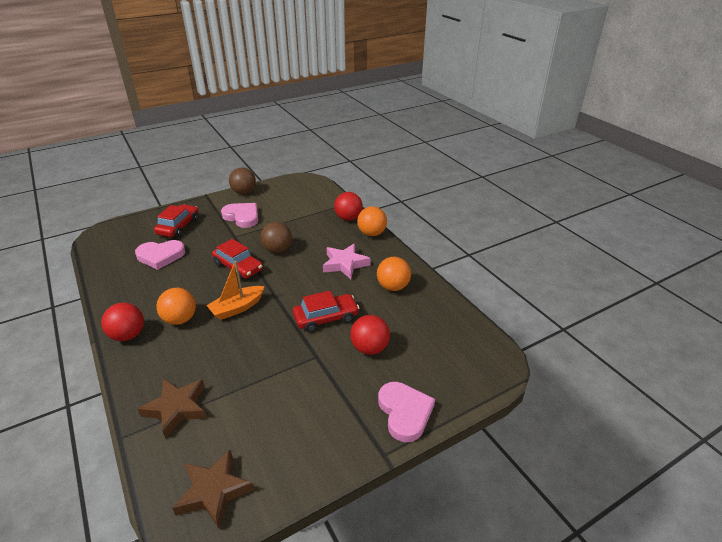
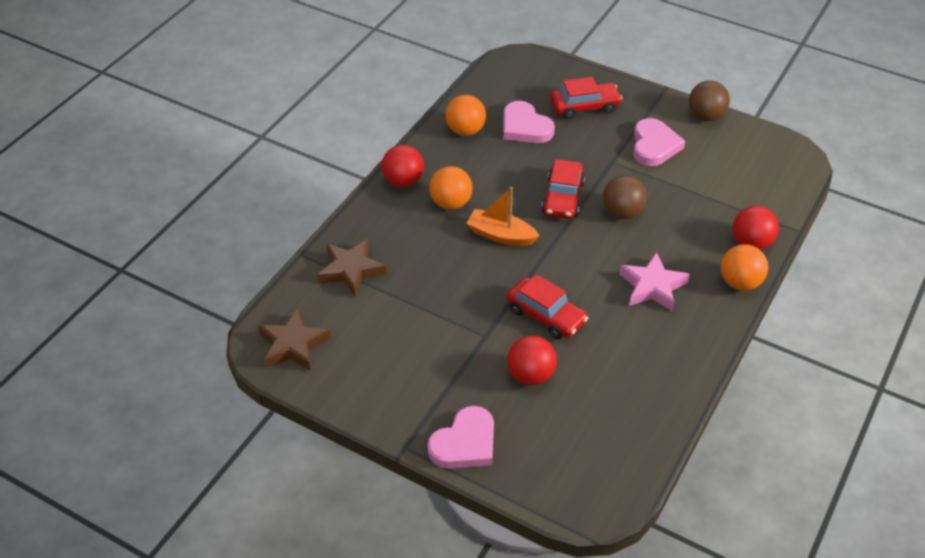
camera: 60 degrees right, 10 degrees up
(393, 287) = (650, 351): orange ball -> orange ball (465, 130)

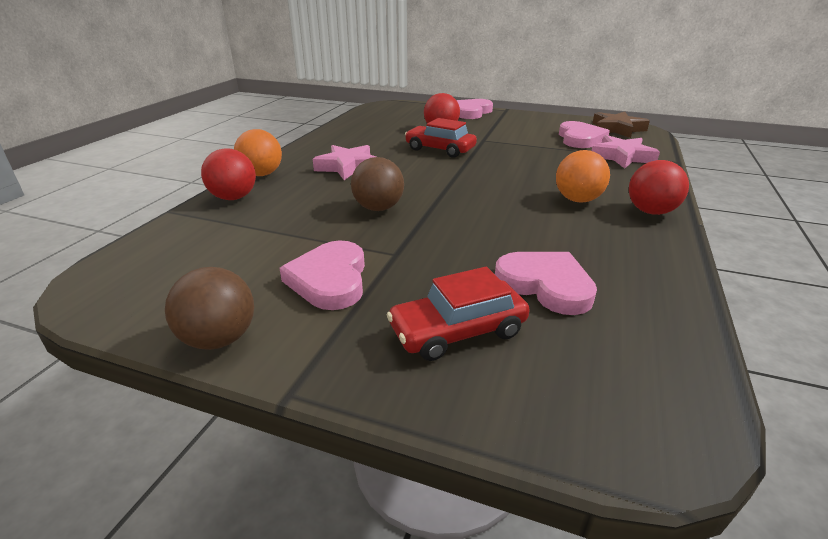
camera: 170 degrees right, 15 degrees down
(351, 270) = (622, 157): brown star -> pink star
(363, 322) = (580, 139): none -> pink heart
(465, 130) = (633, 271): orange ball -> none
(501, 235) = (505, 183): orange boat -> none
(563, 197) = (452, 214): red car -> none

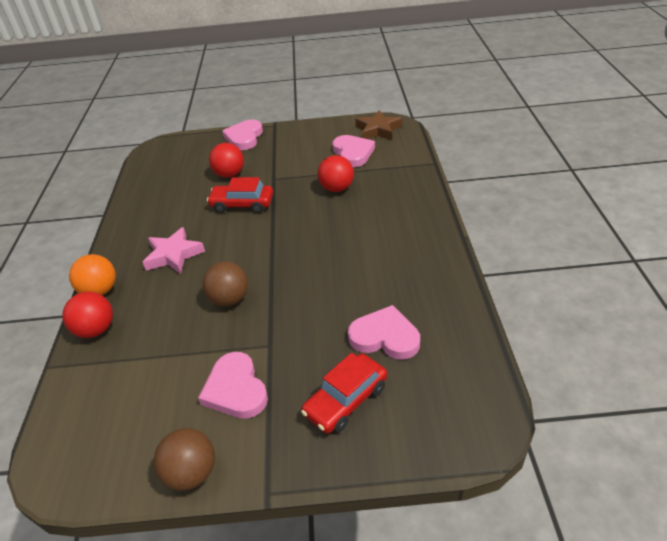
camera: 20 degrees left, 10 degrees up
(577, 200) = (376, 237): orange ball -> none
(622, 157) = (392, 170): pink star -> none
(651, 211) = (430, 233): red ball -> red ball (336, 188)

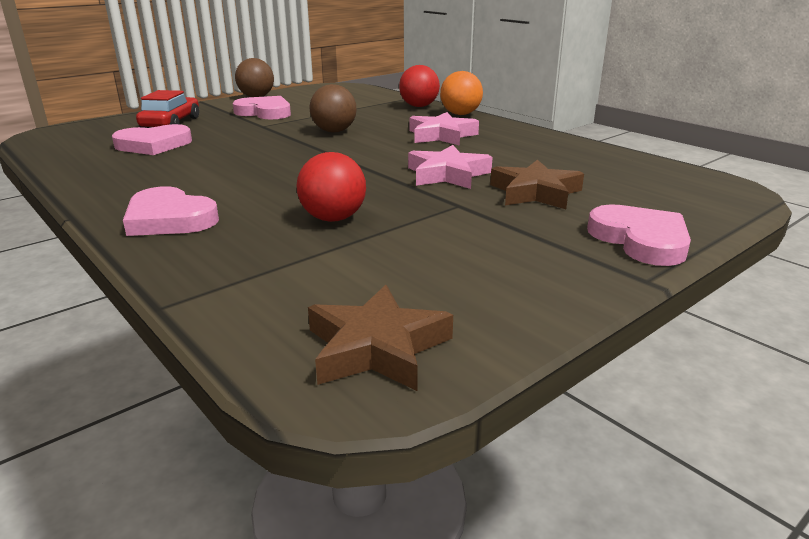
camera: 140 degrees right, 15 degrees down
(229, 174) = (535, 193): red ball -> brown star
(242, 204) = (447, 174): red car -> pink star
(353, 153) = (373, 274): pink heart -> pink heart (169, 219)

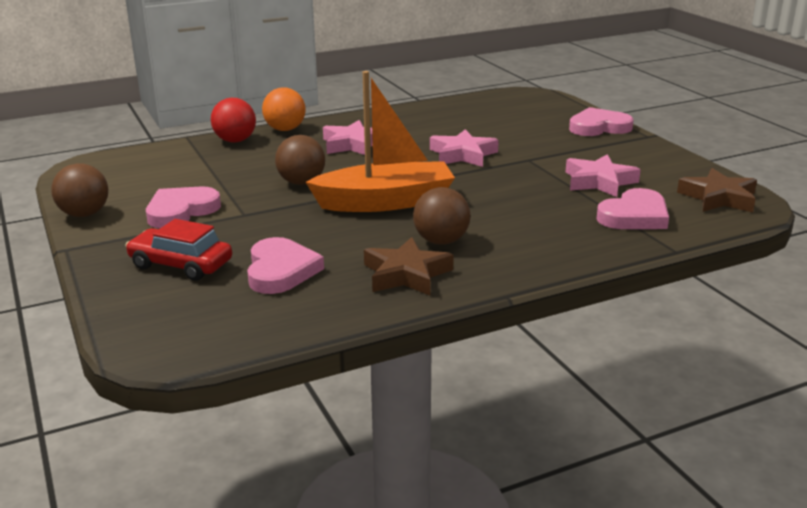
camera: 75 degrees left, 0 degrees up
(169, 219) = (524, 253): pink heart -> pink heart (634, 216)
(204, 184) = (441, 241): none -> brown ball
(297, 159) = (385, 202): none -> orange boat
(333, 218) = (542, 197): red ball -> none
(402, 248) = (599, 181): none -> pink star
(535, 193) = (514, 137): brown star -> brown star (406, 274)

